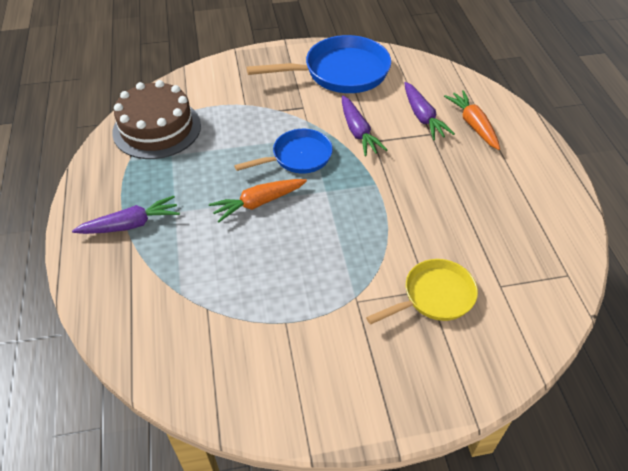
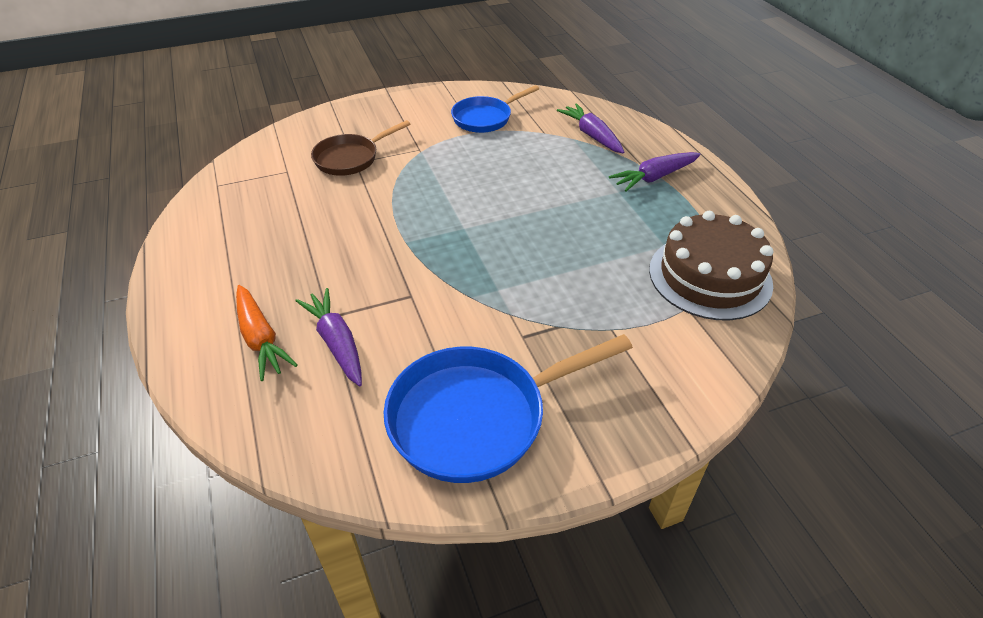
camera: 170 degrees right, 5 degrees down
(258, 203) = (535, 209): orange carrot -> none
(298, 157) = (507, 262): blue pan -> blue pan (485, 118)
(358, 132) = (433, 306): purple carrot -> purple carrot (592, 135)
(434, 296) = (350, 158): yellow pan -> brown pan

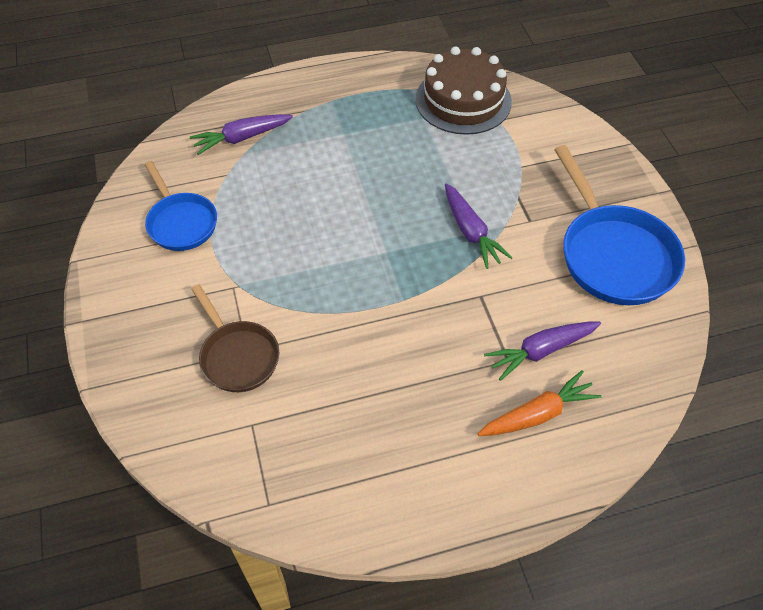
camera: 85 degrees left, 10 degrees up
(654, 177) = (325, 106): purple carrot -> purple carrot (471, 232)

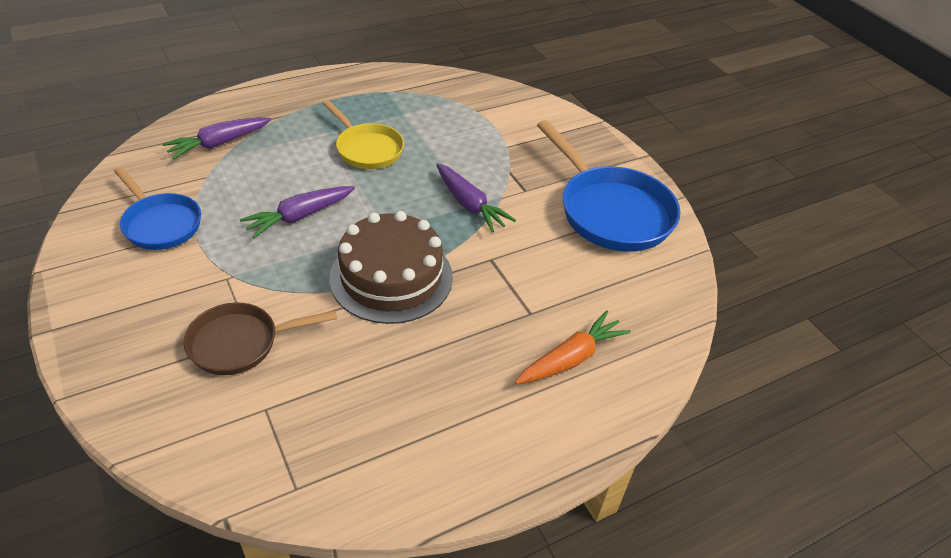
camera: 15 degrees left, 10 degrees down
(238, 356) = (240, 343): brown pan -> brown pan turned 120 degrees clockwise
(380, 157) = (367, 149): none -> yellow pan
(463, 100) = (440, 97): brown cake -> brown cake (391, 277)
(541, 351) = (561, 301): purple carrot -> purple carrot (299, 216)

